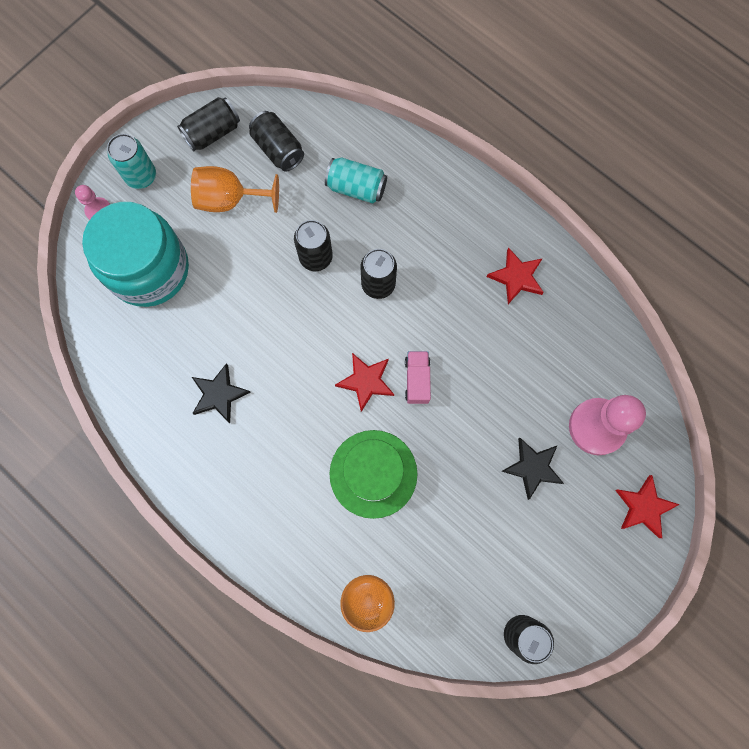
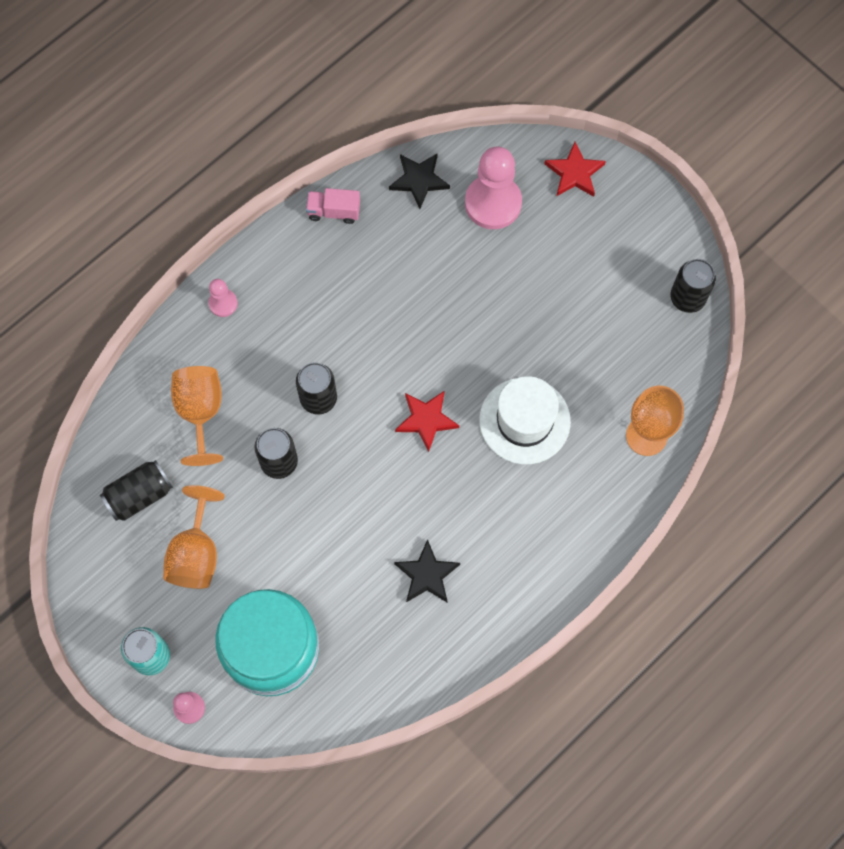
camera: 85 degrees left, 5 degrees down
(212, 133) = (106, 570): black can -> none
(356, 188) = (200, 412): turquoise can -> orange goblet
(373, 473) = (524, 421): green hat -> white hat
(417, 380) = (429, 368): pink truck -> pink truck (334, 211)
(460, 194) = (223, 303): none -> pink pawn
(516, 277) = (326, 258): red star -> none
(532, 467) = (529, 268): black star -> black star (419, 180)

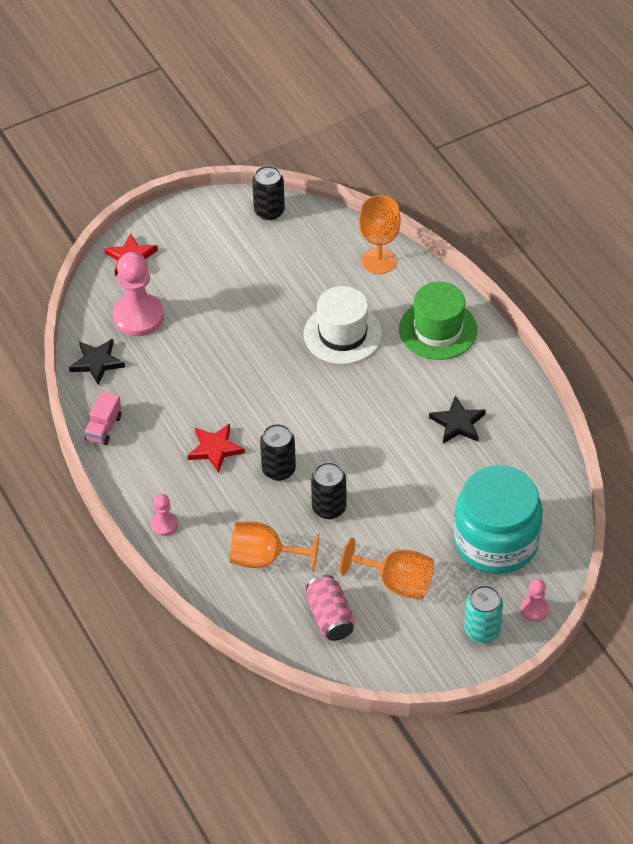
camera: 75 degrees left, 20 degrees down
(139, 495) = (330, 617): black can -> pink can
(426, 420) = (321, 398): red star -> red star (215, 449)
(559, 524) = (438, 329): none -> green hat

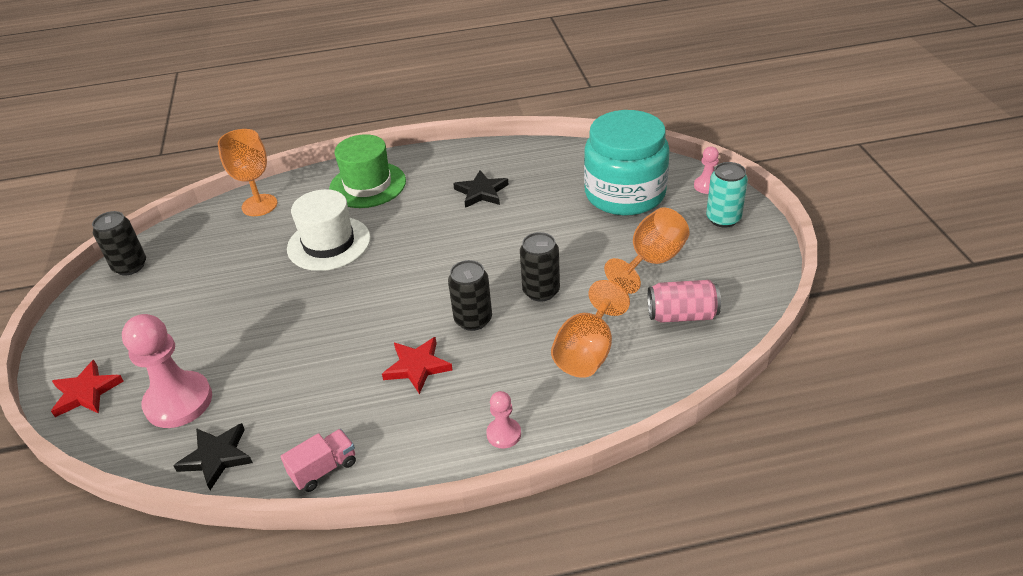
camera: 70 degrees left, 10 degrees down
(104, 428) = (324, 469): pink truck -> pink truck turned 75 degrees counterclockwise

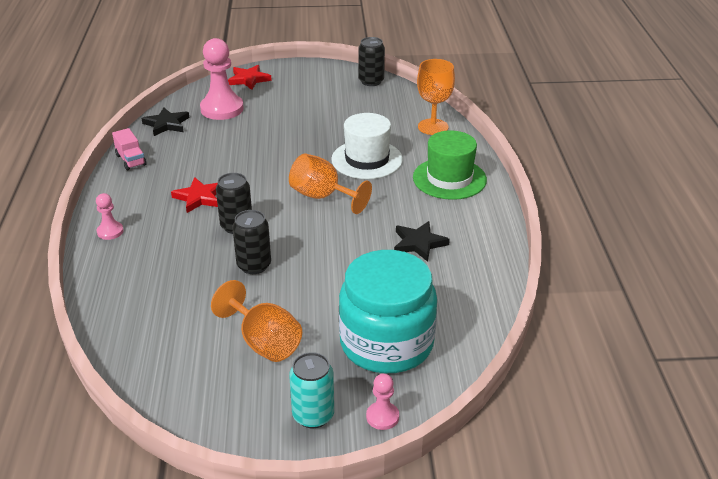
camera: 95 degrees right, 5 degrees down
(587, 352) = (165, 282): orange goblet -> orange goblet (322, 197)
(682, 315) = (178, 347): pink can -> none

